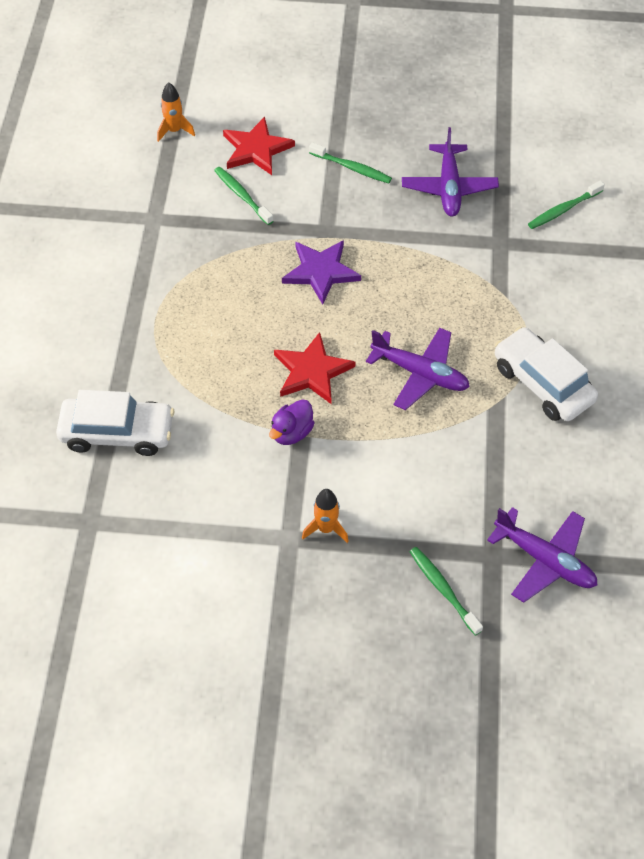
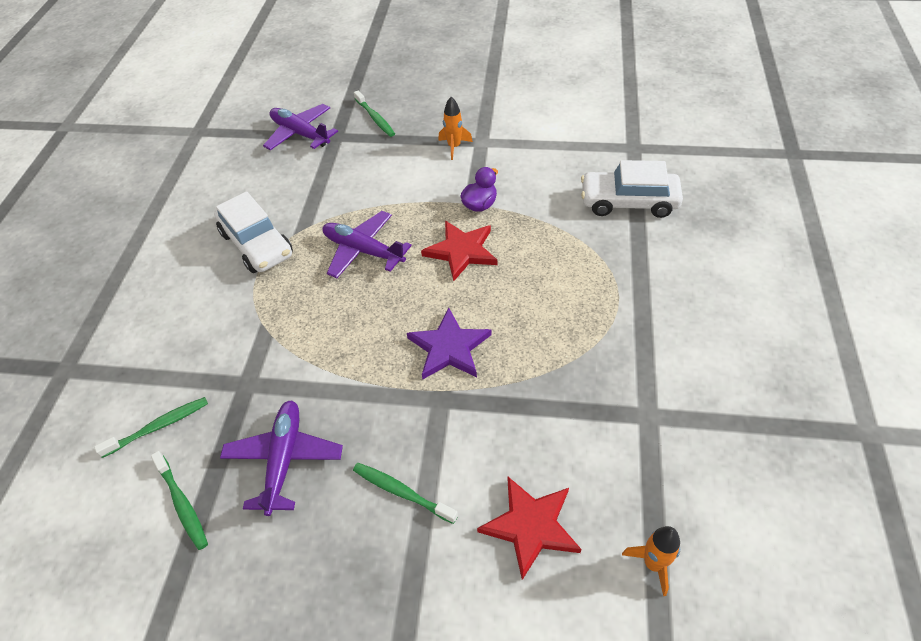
camera: 175 degrees left, 5 degrees down
(242, 195) = (543, 448): green toothbrush -> green toothbrush (182, 504)

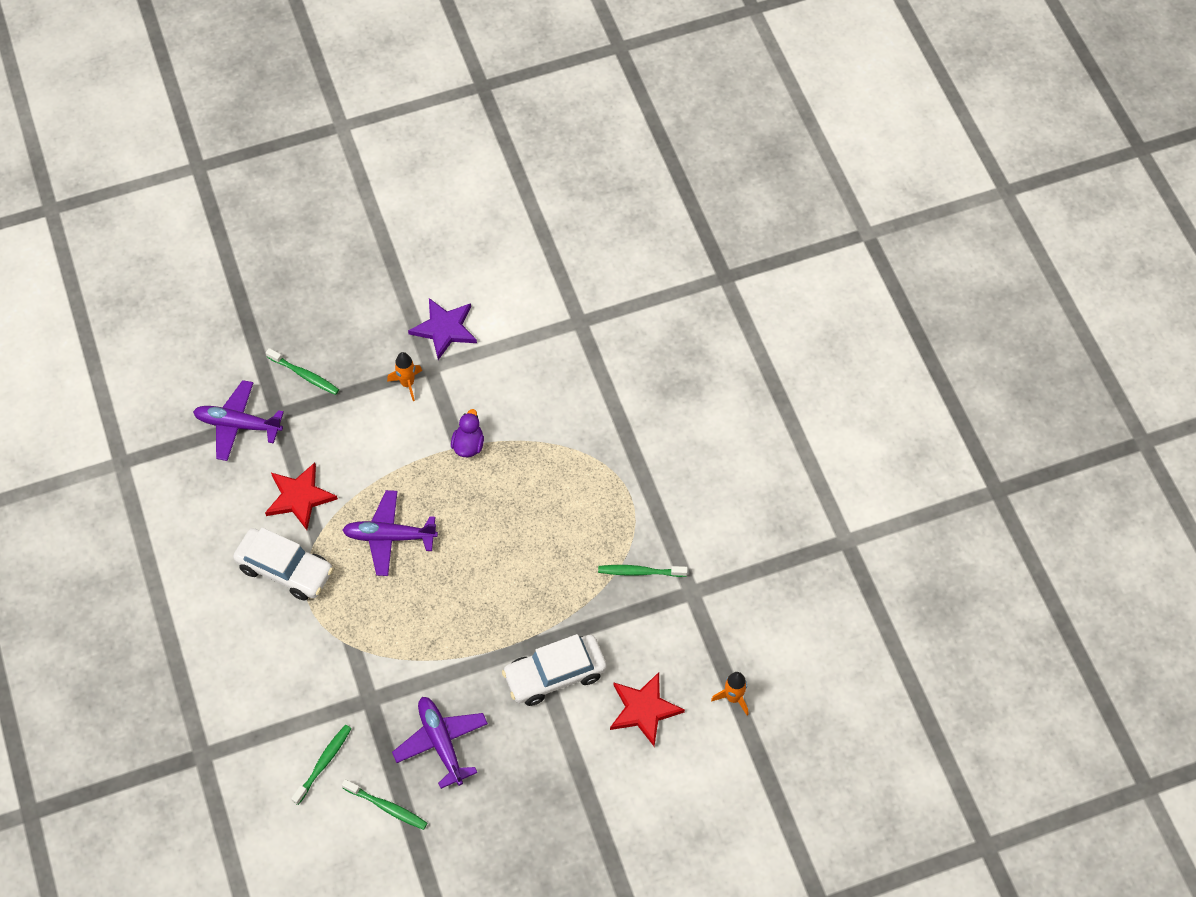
camera: 30 degrees left, 10 degrees up
(402, 492) = (543, 726): green toothbrush -> green toothbrush (640, 572)
(449, 347) = (516, 599): purple star -> purple star (444, 329)
(461, 251) = (478, 502): red star -> red star (299, 497)
(628, 202) = (600, 391): white car -> white car (555, 675)

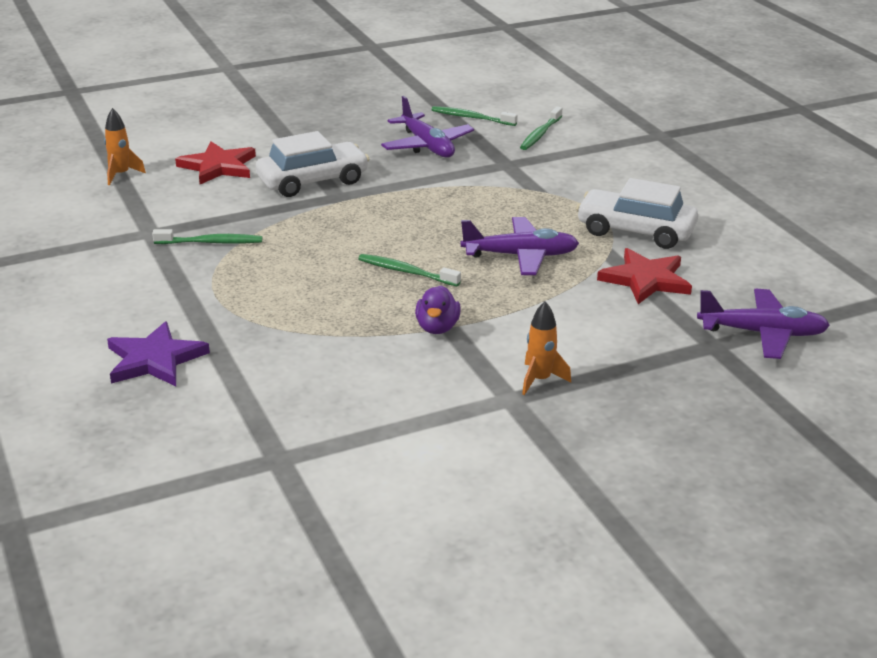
camera: 175 degrees right, 30 degrees down
(304, 375) = (695, 382): green toothbrush -> green toothbrush (406, 272)
(444, 329) = (499, 440): purple star -> purple star (154, 360)

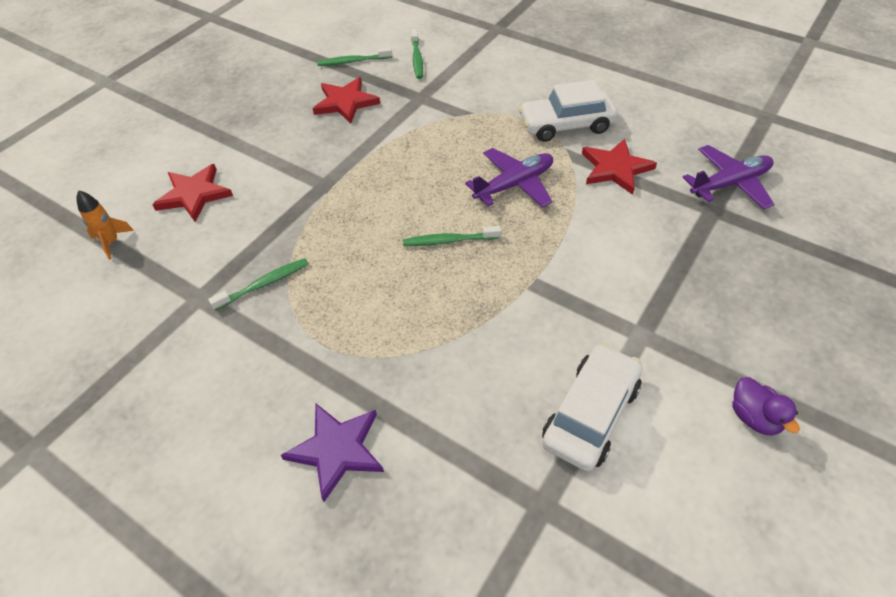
camera: 30 degrees left, 20 degrees up
(313, 181) = (289, 177): white car -> white car (590, 414)
(427, 146) = (345, 102): purple plane -> red star
(437, 328) = (525, 288): purple duck -> purple duck (754, 417)
(540, 380) = (642, 304): orange rocket -> none

